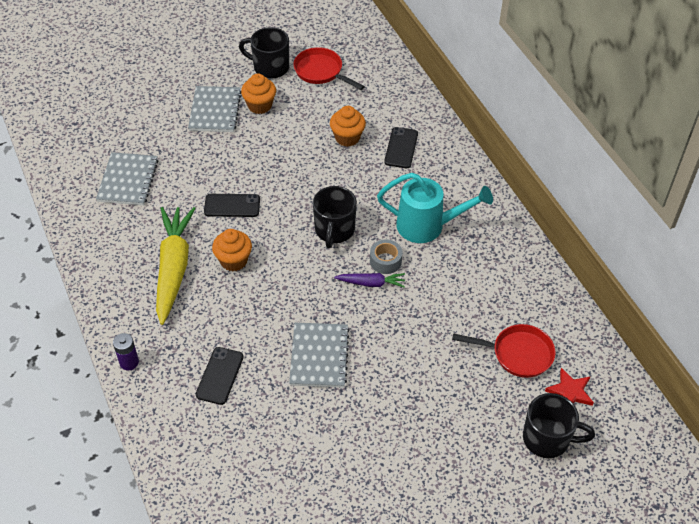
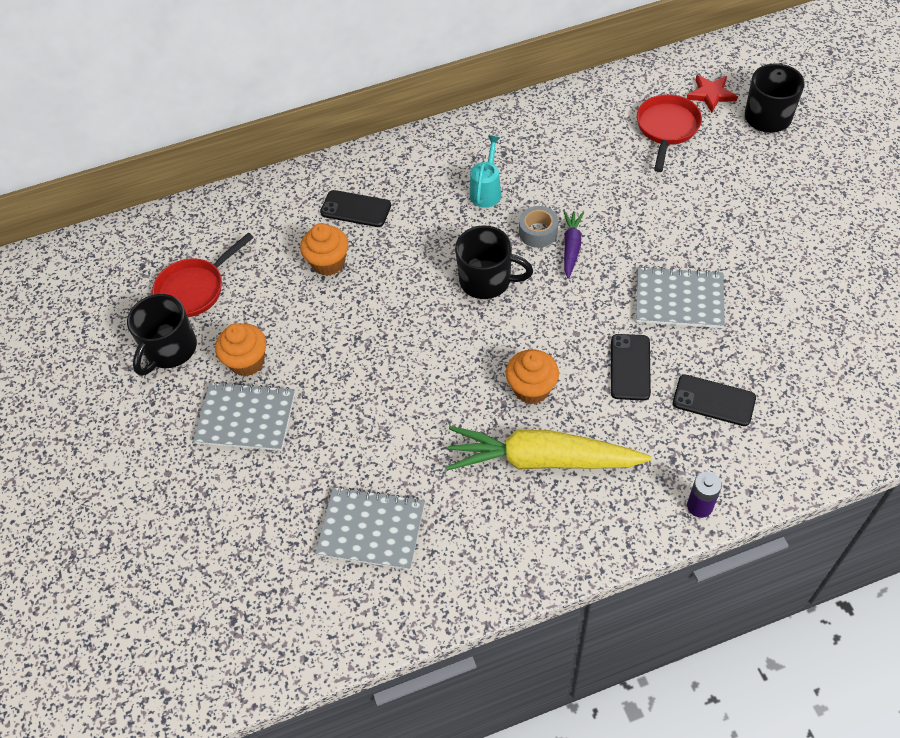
camera: 80 degrees left, 5 degrees up
(232, 206) = (435, 392): black phone -> black phone (630, 367)
(427, 226) = (486, 191): turquoise watering can -> turquoise watering can, size x0.57

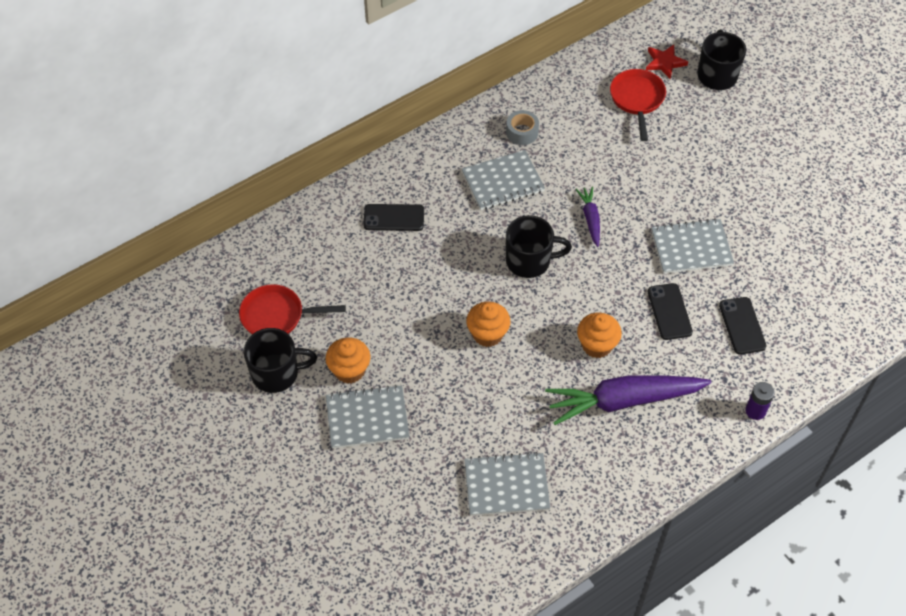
camera: 20 degrees left, 0 degrees up
(170, 349) = (276, 373): black mug -> black mug turned 105 degrees counterclockwise
(195, 289) = (277, 316): red pan -> red pan turned 60 degrees clockwise
(328, 263) = (388, 270): orange cupcake -> orange cupcake (487, 334)
(486, 191) = (502, 182): turquoise watering can -> grey notebook
(538, 232) = (558, 211): grey tape -> grey tape (522, 132)
(542, 460) = (623, 401): yellow carrot -> purple carrot
(713, 400) = (742, 326): black phone -> black phone turned 75 degrees clockwise

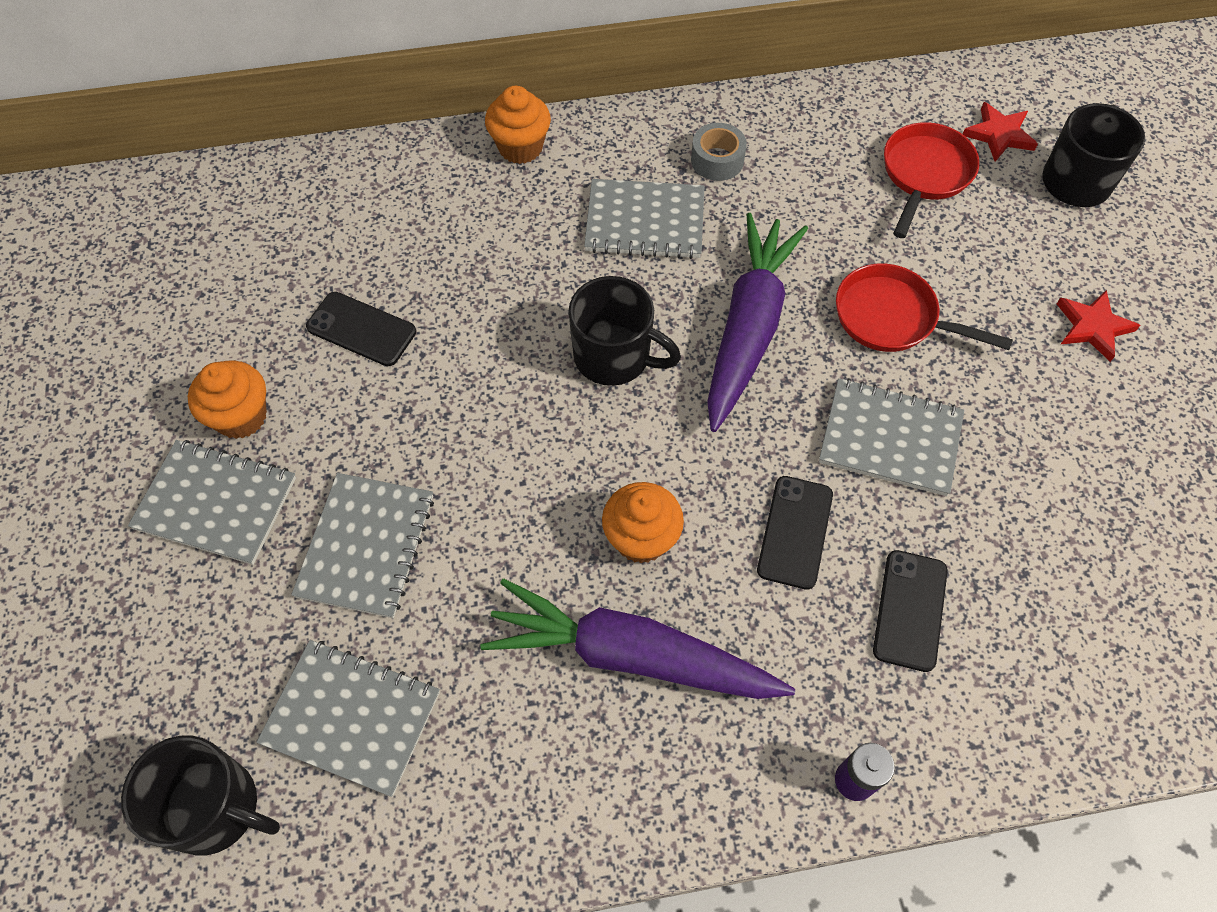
camera: 25 degrees right, 5 degrees up
(276, 373) = (138, 377): black mug -> black mug (215, 807)
(277, 316) = (197, 293): red pan -> red pan (892, 318)
(394, 218) = (453, 215): black phone -> black phone (361, 329)
(461, 406) = (366, 546): none -> grey notebook
(487, 334) = (479, 446): orange cupcake -> orange cupcake (520, 147)
(590, 219) = (748, 328): purple carrot -> purple carrot, size x2.06
(761, 152) = (1093, 327): none -> red star

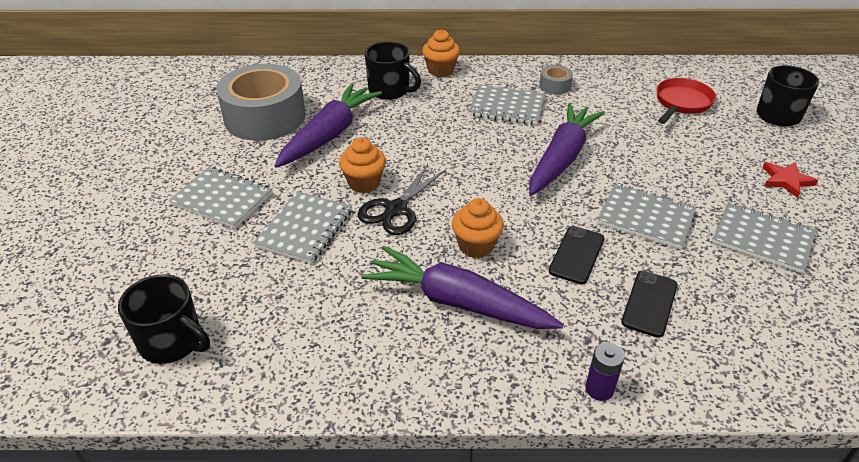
camera: 10 degrees right, 20 degrees down
(241, 303) = (265, 117): none -> grey tape
(241, 416) = (249, 163): orange cupcake -> orange cupcake (364, 183)
(351, 718) = (271, 309): grey notebook -> grey notebook (762, 239)
(361, 329) = (329, 134): black phone -> purple carrot
(504, 480) = (396, 209): none -> black scissors
(614, 356) = (476, 162): black mug -> black mug (390, 90)
(892, 318) = (653, 163): red pan -> none
(999, 135) = (730, 91): red star -> none

